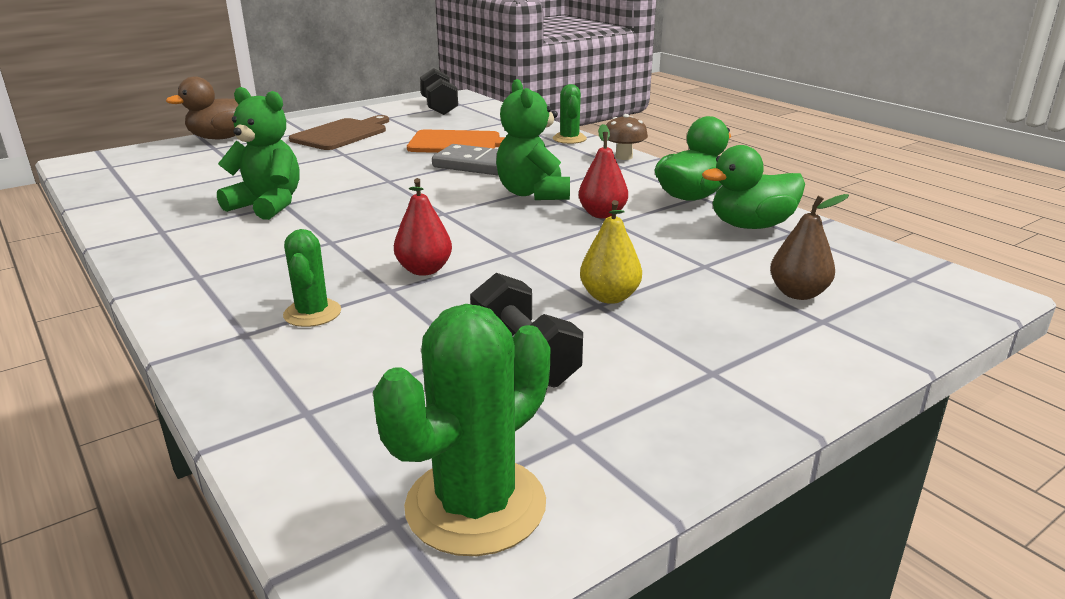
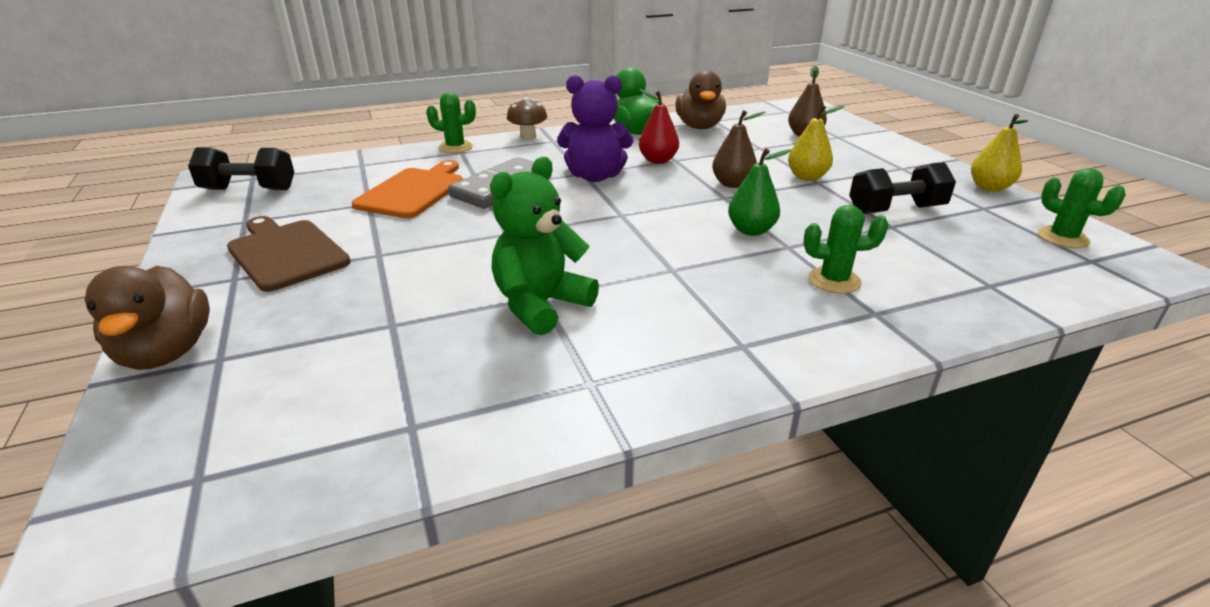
camera: 75 degrees left, 5 degrees up
(424, 270) = (751, 230): red pear -> green pear
(475, 505) = (1062, 238): green cactus -> green cactus, size x0.58
(533, 193) = (595, 176): green teddy bear -> purple teddy bear
(554, 255) = (732, 184): none -> brown pear
(676, 455) = (989, 188): none -> yellow pear
(751, 226) = (699, 127): green duck -> brown duck

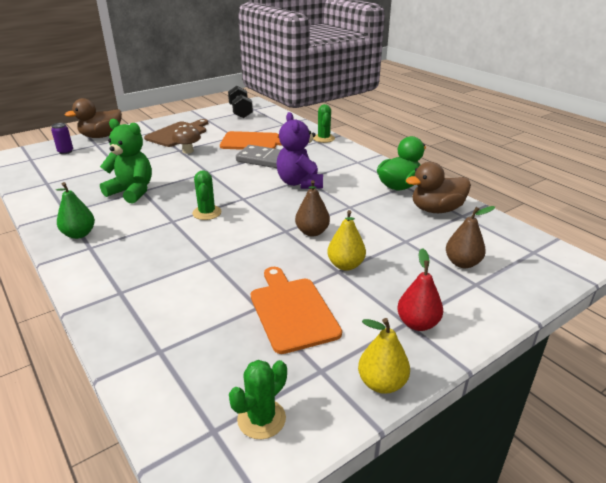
camera: 75 degrees right, 0 degrees up
(212, 409) = (65, 151): none -> purple can
(528, 137) = (358, 153): brown mushroom -> brown mushroom (188, 151)
(658, 160) = (343, 200): red pear -> red pear (417, 323)
(751, 230) = (231, 243): green pear -> green pear (79, 234)
(834, 280) = (162, 277): green cactus -> green cactus (207, 213)
(896, 210) = (292, 311): black dumbbell -> orange cutting board

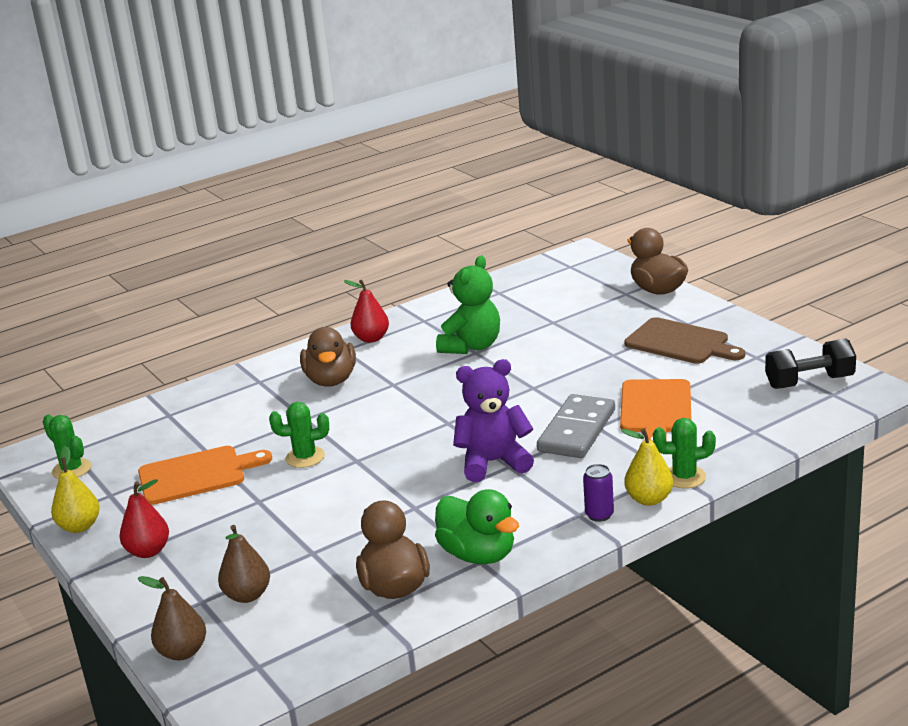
camera: 95 degrees right, 5 degrees down
(65, 151) = (597, 280): purple can -> purple can (599, 515)
(79, 234) = (371, 338): green pear -> red pear
(146, 250) = (331, 380): none -> brown duck
(188, 151) = (608, 361): brown mushroom -> none
(207, 213) = (409, 403): green cactus -> green cactus (305, 457)
(312, 232) = (348, 479): brown pear -> brown pear (182, 652)
(345, 265) = (268, 505): yellow pear -> yellow pear (649, 499)

